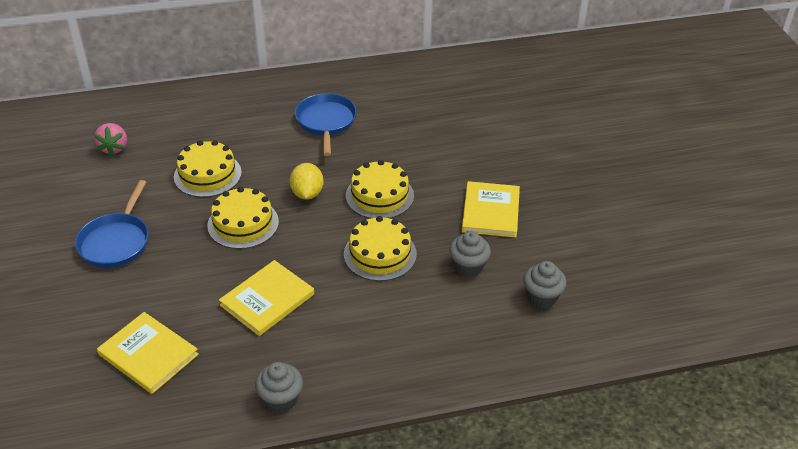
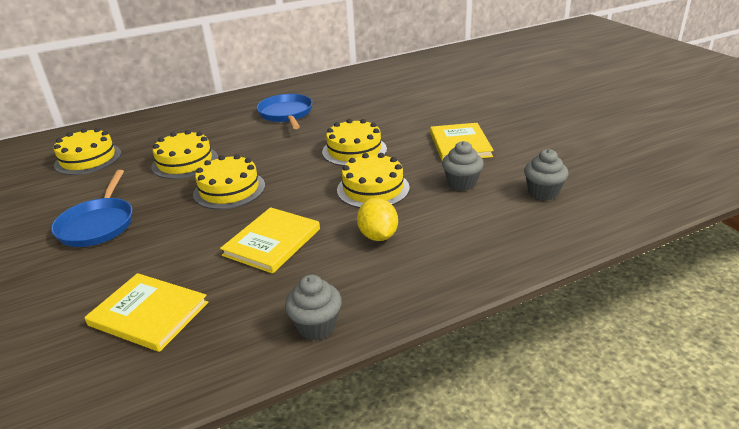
camera: 10 degrees left, 10 degrees down
(114, 148) = (88, 159): pink strawberry -> yellow cake
(307, 193) = (286, 160): yellow lemon -> yellow lemon (378, 236)

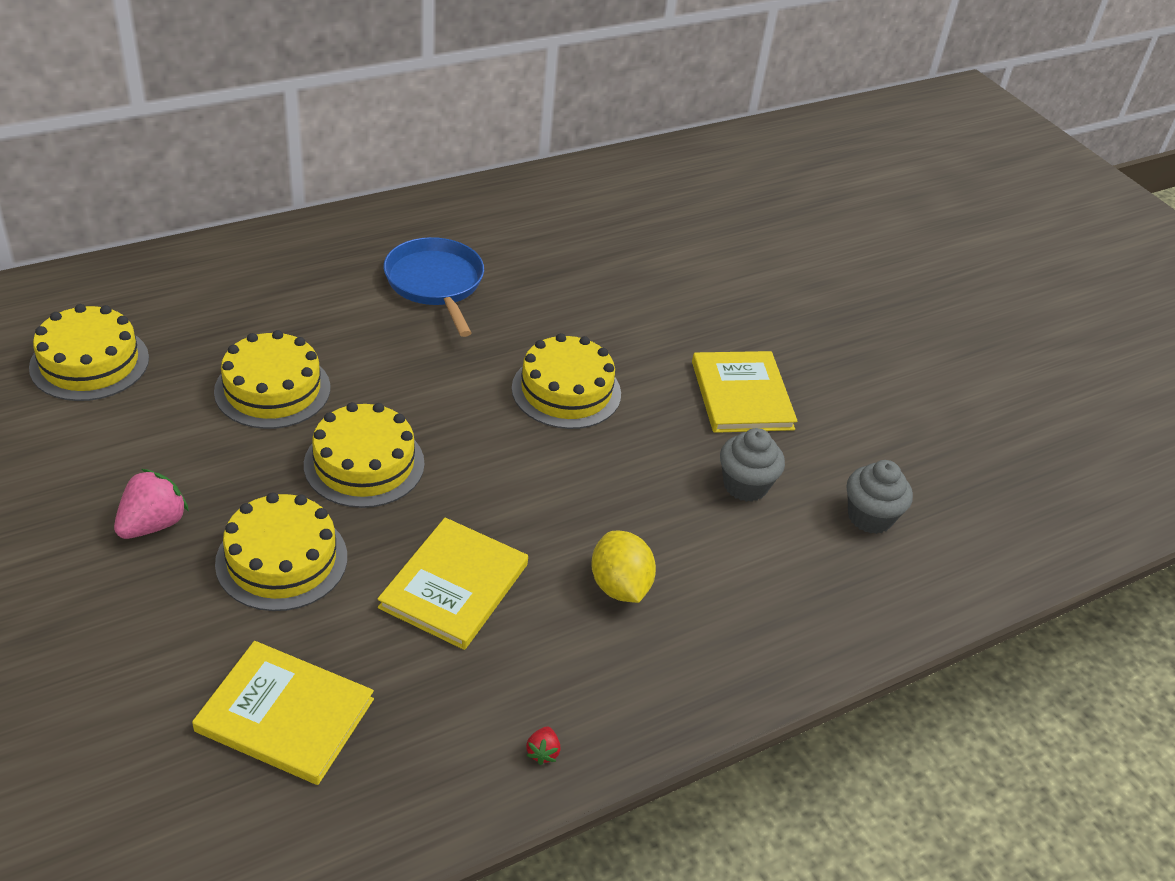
camera: 10 degrees left, 10 degrees up
(98, 224) = (153, 524): blue pan -> pink strawberry
(316, 326) = (543, 752): grey cupcake -> red strawberry
(373, 189) = (604, 484): yellow cake -> yellow cake (282, 560)

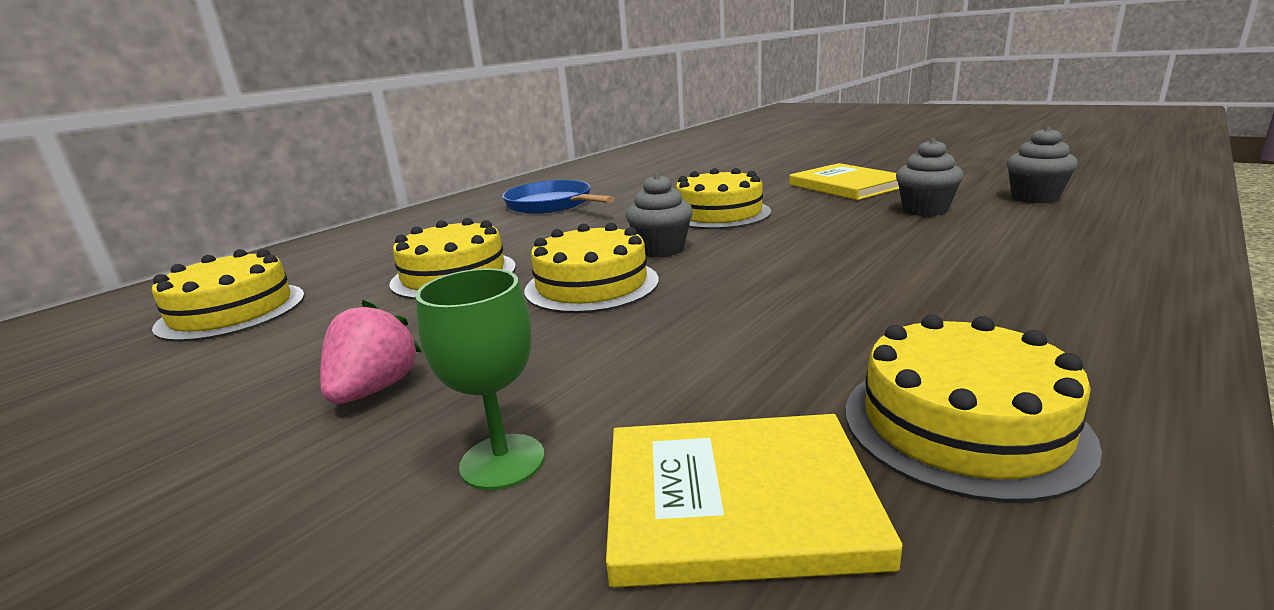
camera: 15 degrees left, 20 degrees down
(192, 628) = (502, 461): none -> green goblet
(282, 560) = (570, 364): yellow cake -> yellow cake (963, 424)
(454, 586) = (786, 321): yellow book -> none
(459, 434) = (661, 250): none -> grey cupcake
(543, 752) = (1103, 402): red strawberry -> none
(619, 586) = (934, 274): yellow lemon -> none

